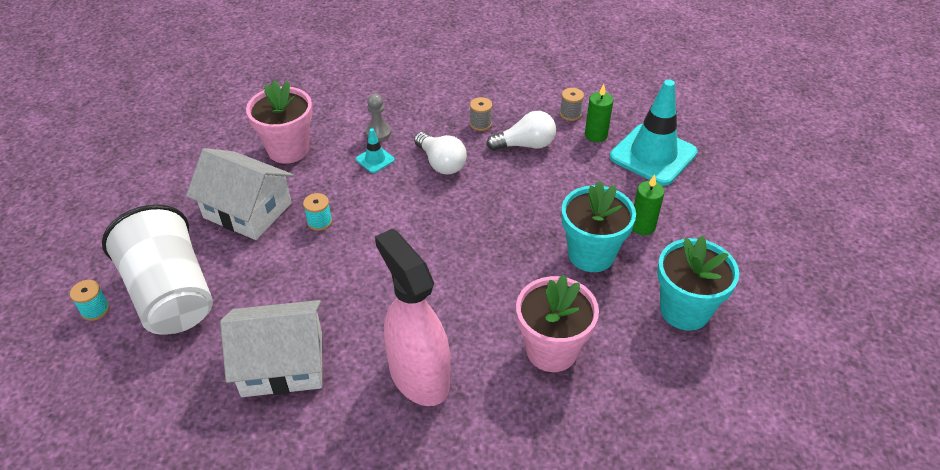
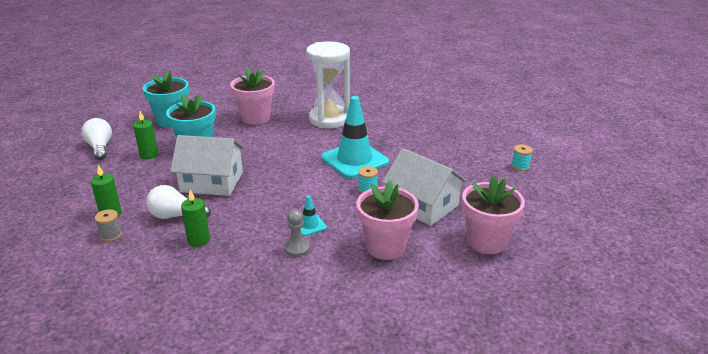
camera: 165 degrees left, 15 degrees down
(171, 295) = (471, 166): white cup -> none
(179, 174) = (486, 241): none -> pink flower pot
(282, 363) = (401, 132): white house -> white house (212, 182)
(418, 376) = (329, 119): pink spray bottle -> white hourglass
(441, 163) = (256, 213): white light bulb -> white light bulb (100, 147)
(480, 124) = (198, 240): grey spool -> green candle
(653, 155) = (86, 192): turquoise traffic cone -> turquoise traffic cone (354, 160)

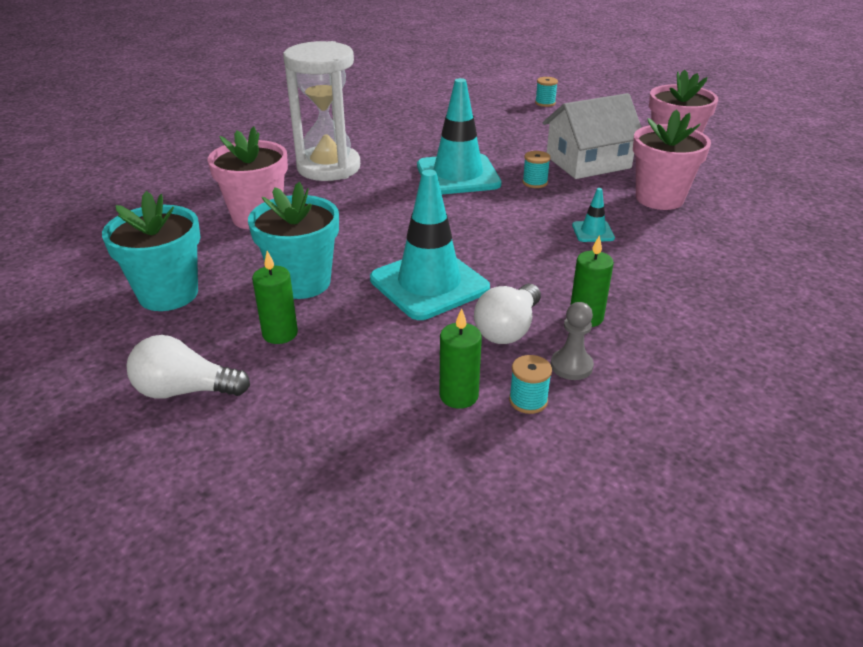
camera: 65 degrees left, 5 degrees up
(111, 235) = (528, 400): grey spool -> turquoise spool
(212, 182) = (429, 284): white house -> turquoise traffic cone
(297, 248) = (639, 249): grey pawn -> grey pawn (571, 366)

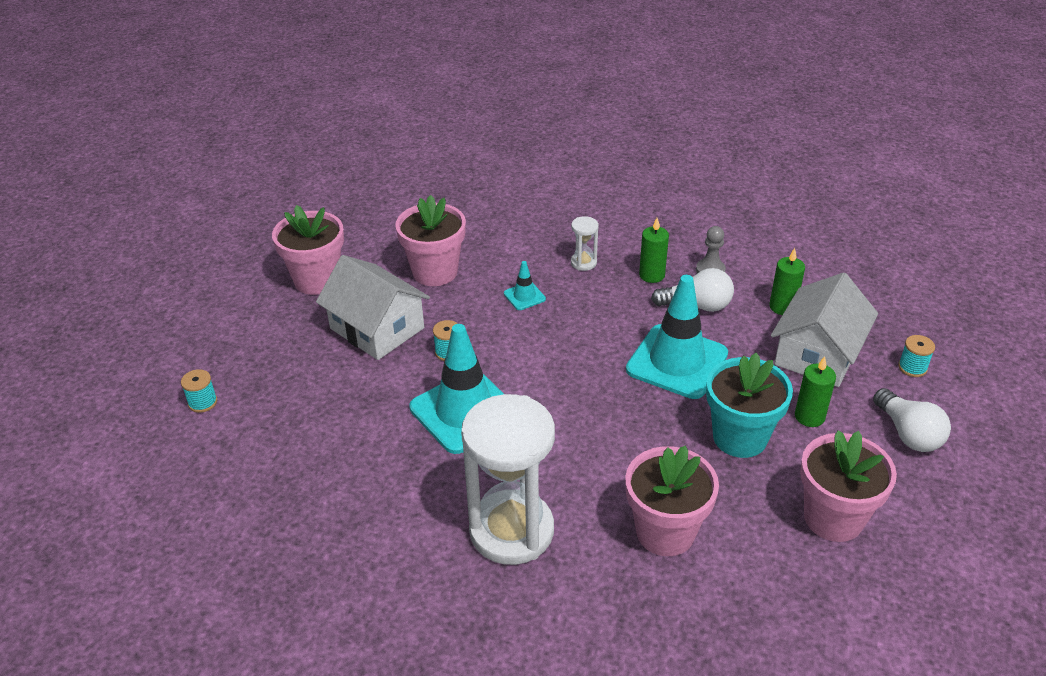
camera: 115 degrees left, 5 degrees up
(168, 294) = (833, 518): turquoise flower pot -> pink flower pot
(357, 384) = (817, 353): none -> white house
(528, 400) = (759, 279): turquoise spool -> turquoise spool (912, 367)
(635, 279) = (583, 262): none -> white hourglass

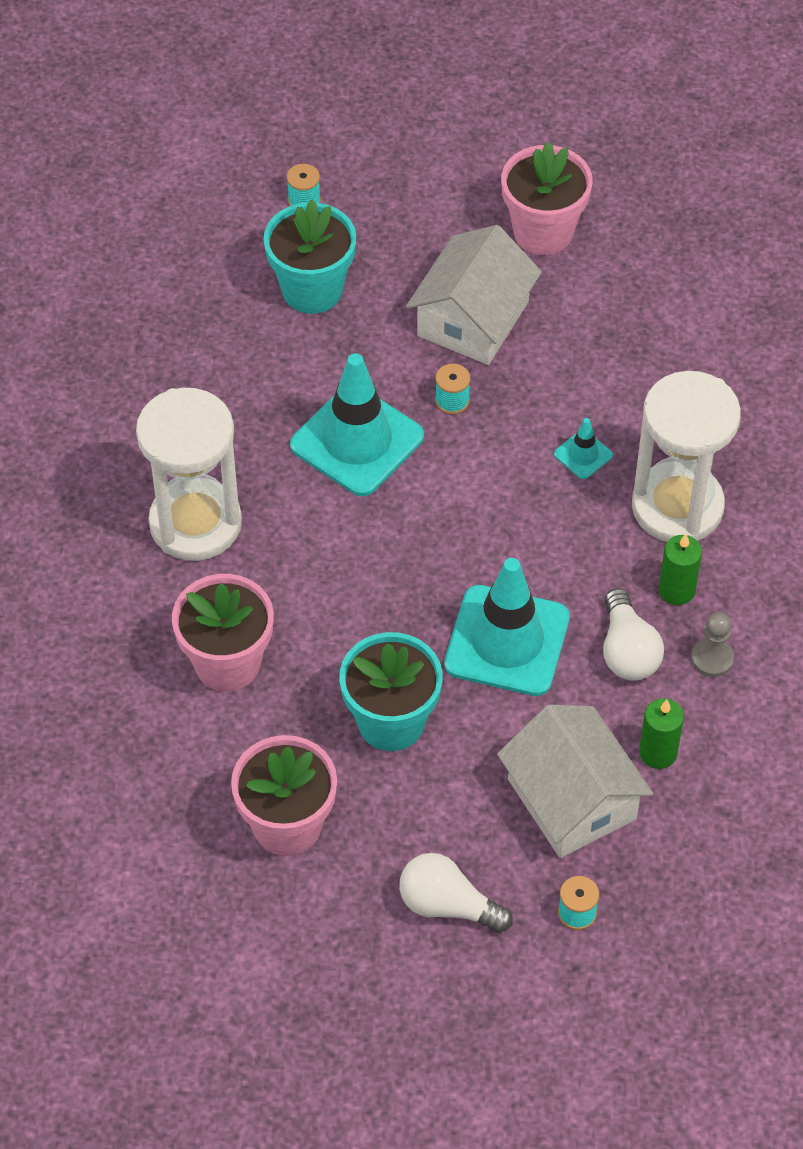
camera: 75 degrees right, 15 degrees up
(299, 413) = (312, 290): none -> turquoise flower pot
(435, 272) = (601, 348): pink flower pot -> none
(583, 262) = (677, 507): white hourglass -> white hourglass, size x2.44
(809, 416) = (448, 794): green candle -> none
(817, 353) = (572, 799): white house -> white house turned 45 degrees clockwise
(908, 434) = (447, 905): white light bulb -> white light bulb turned 60 degrees clockwise

